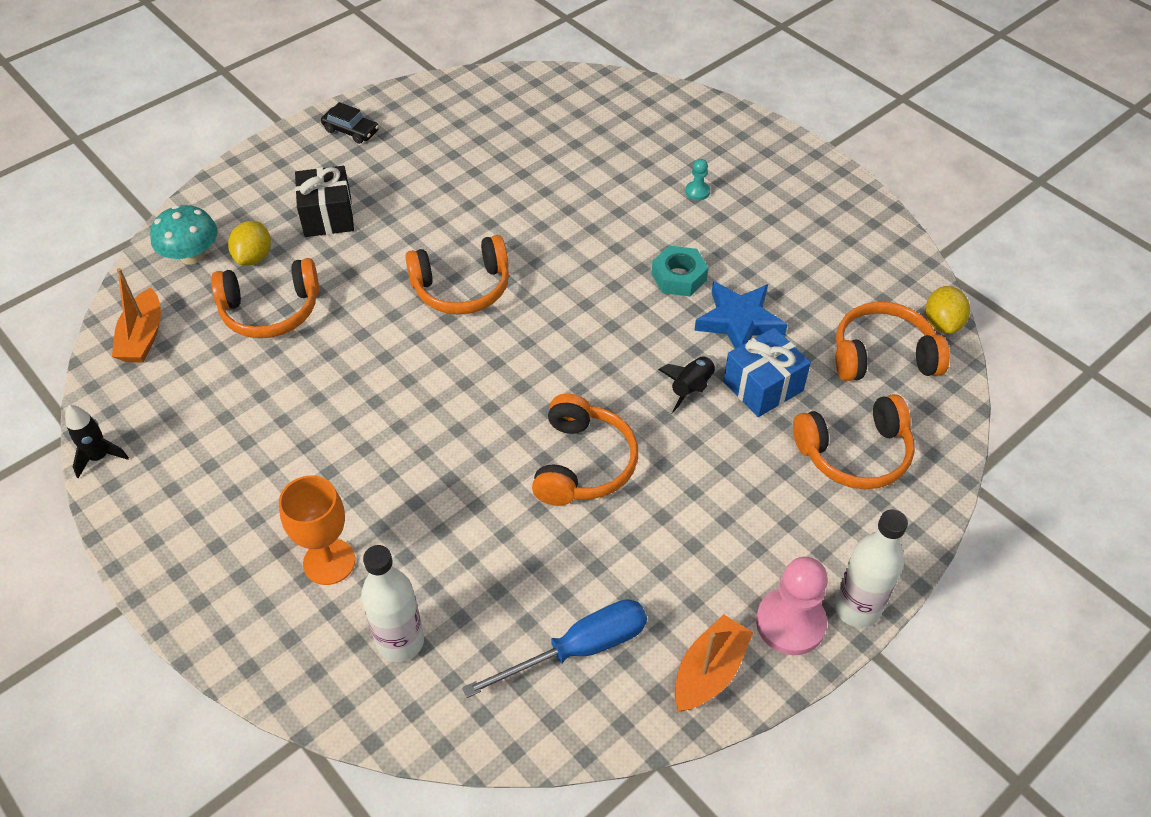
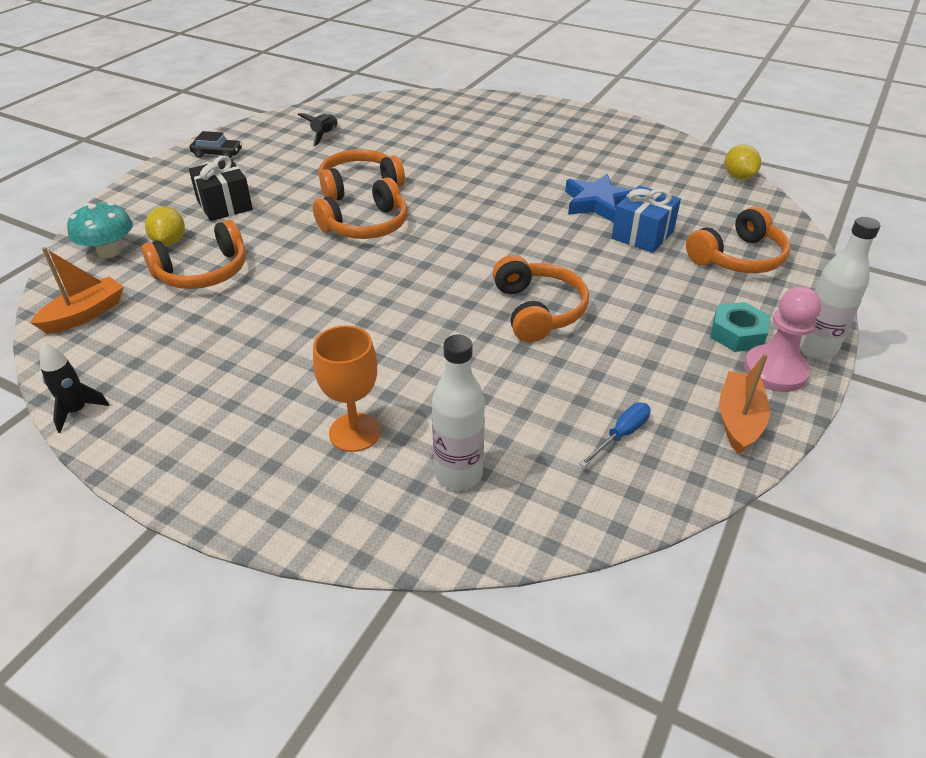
camera: 20 degrees left, 10 degrees down
(143, 337) = (85, 314): orange boat -> orange boat turned 120 degrees counterclockwise
(578, 649) = (621, 435): blue screwdriver -> blue screwdriver, size x0.58
(679, 277) = (534, 188): turquoise nut -> turquoise nut (737, 334)
(691, 388) = (590, 247): black rocket -> black rocket (325, 135)
(697, 191) = (515, 141): turquoise pawn -> none
(882, 355) = (713, 201): orange headphones -> orange headphones (359, 186)

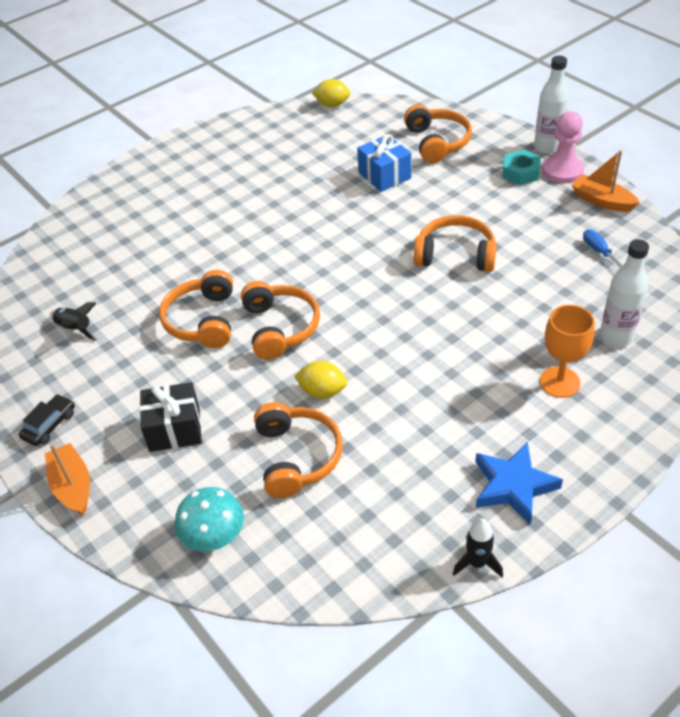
camera: 65 degrees left, 5 degrees up
(85, 314) = (326, 558): orange boat -> orange boat (73, 486)
(170, 242) = (223, 481): yellow lemon -> yellow lemon (322, 391)
(597, 203) = (326, 184): blue star -> blue star (513, 486)

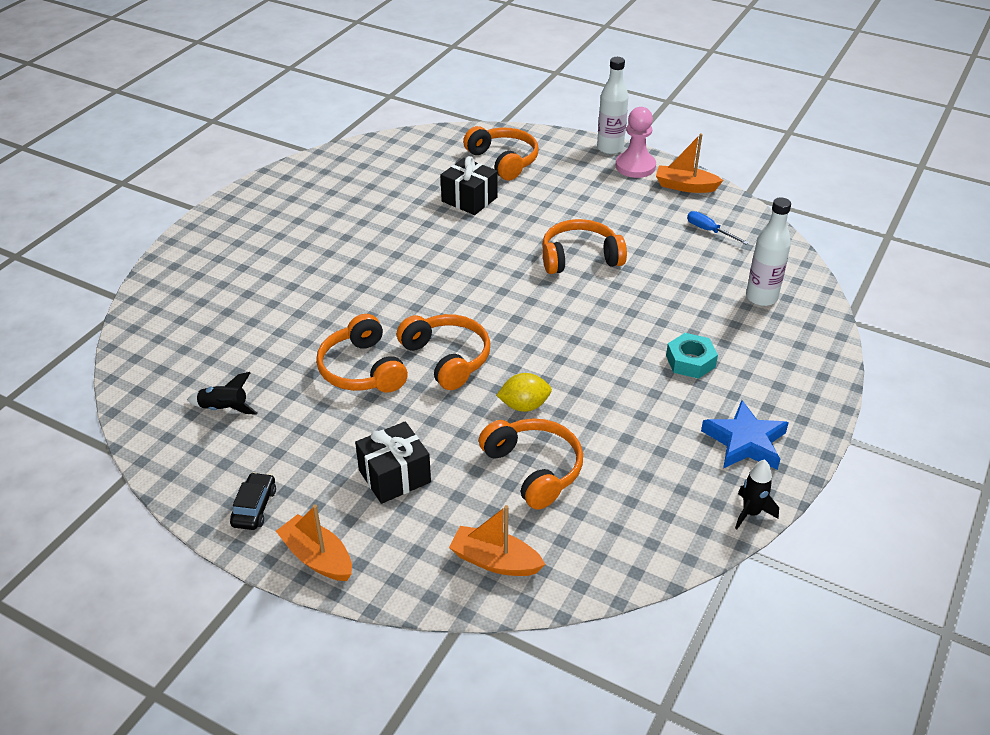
camera: 25 degrees left, 5 degrees down
(214, 536) = (495, 561): turquoise mushroom -> orange boat
(332, 104) = (376, 142): yellow lemon -> none
(384, 175) = (469, 199): blue gift -> black gift
(520, 172) = (598, 174): turquoise nut -> turquoise nut (690, 361)
(559, 382) = (735, 346): orange goblet -> none

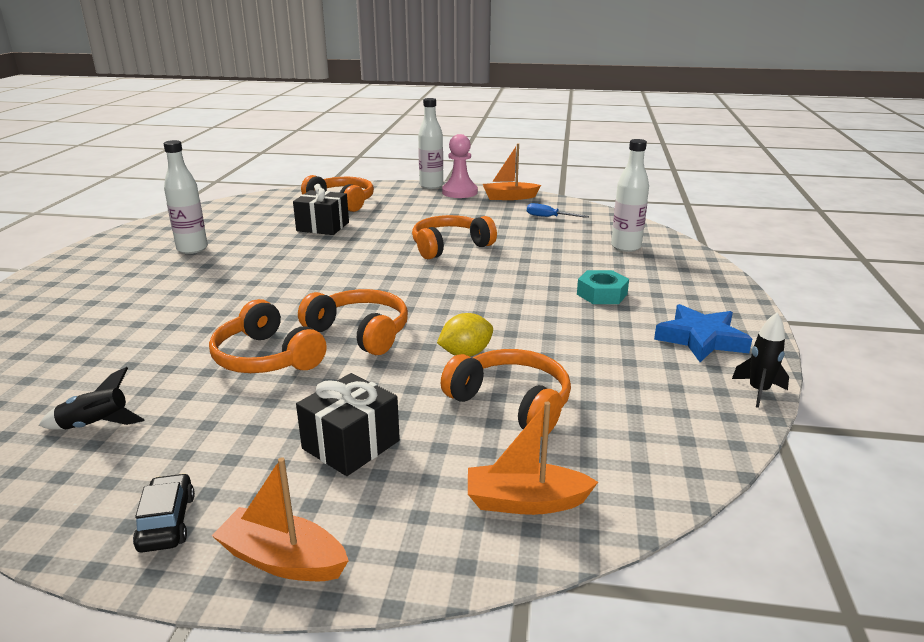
camera: 20 degrees left, 15 degrees down
(339, 210) = (192, 249): none -> white bottle

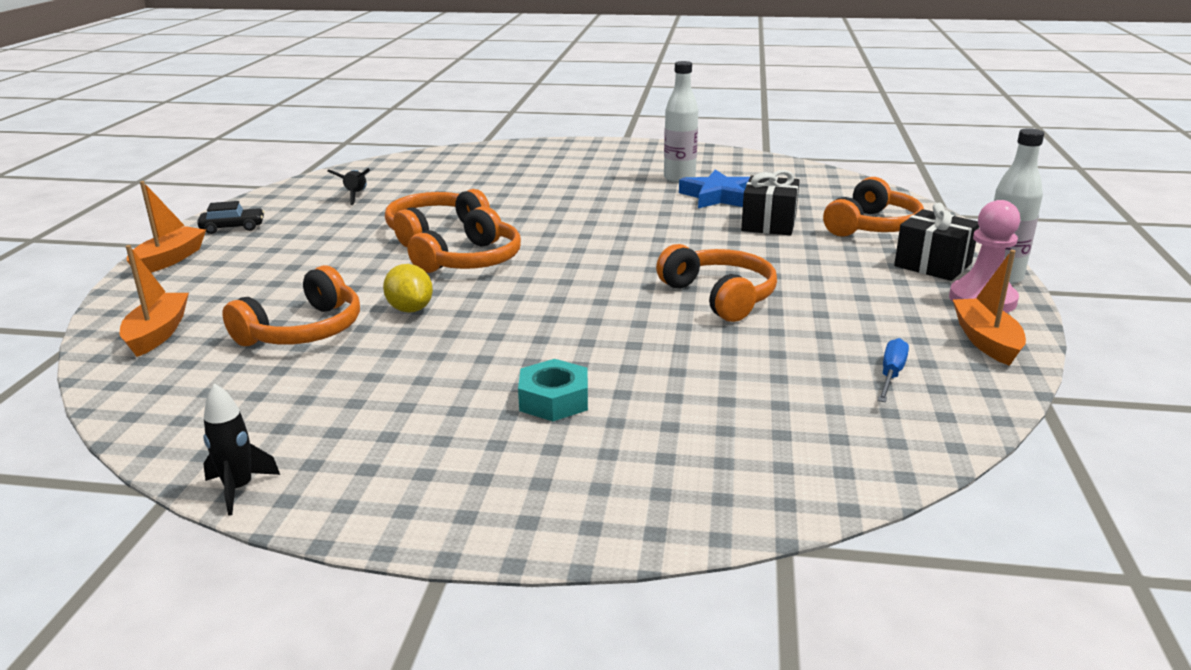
camera: 90 degrees right, 0 degrees up
(351, 445) = (280, 269): black gift -> black gift (933, 265)
(626, 247) = (759, 441): white bottle -> none
(701, 339) = (392, 466): blue star -> blue star (718, 196)

